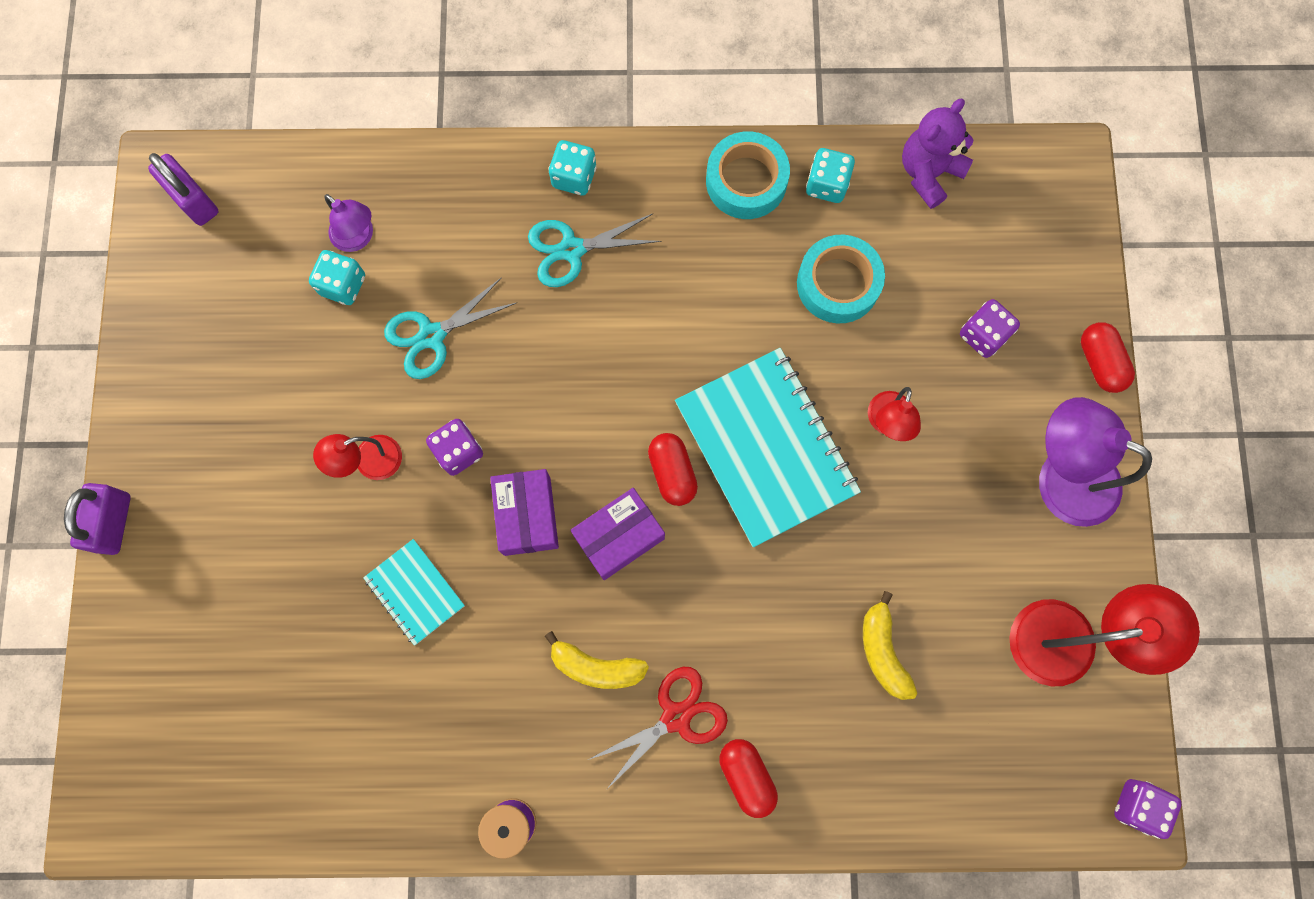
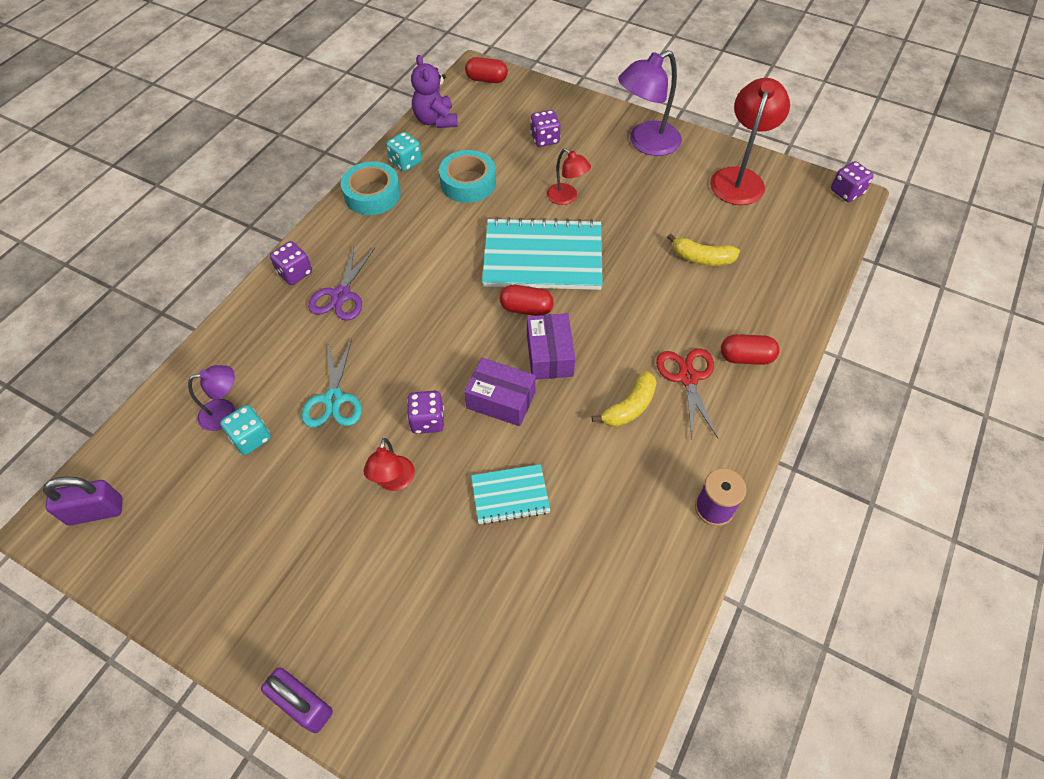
camera: 60 degrees left, 20 degrees down
(572, 249) = (341, 295): turquoise scissors -> purple scissors
(574, 177) = (295, 273): turquoise dice -> purple dice
(1100, 362) = (593, 104): red capsule -> red capsule (486, 79)

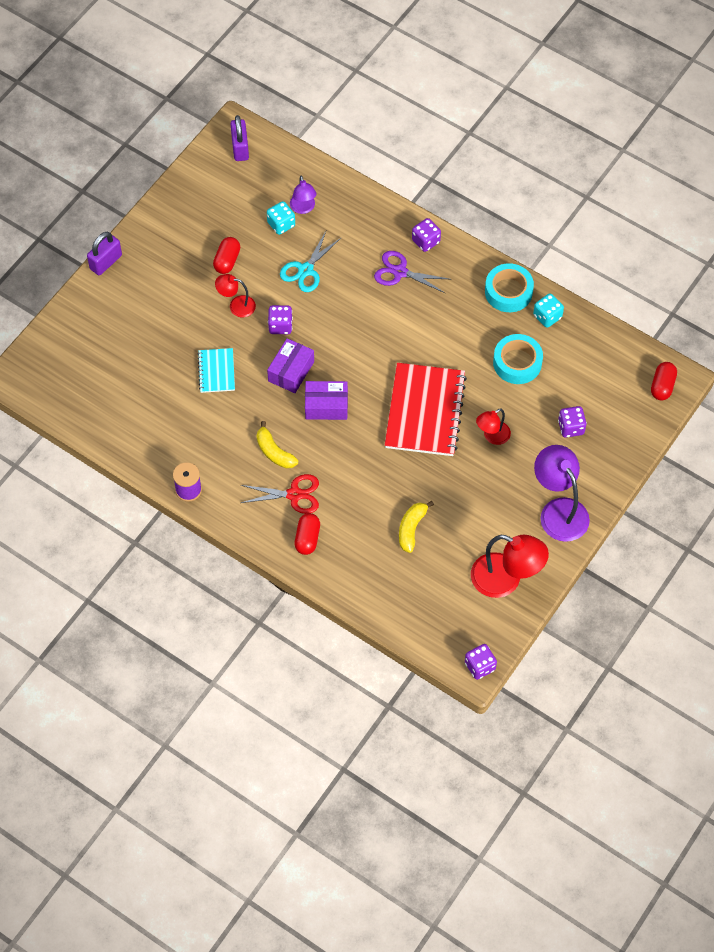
camera: 95 degrees right, 5 degrees up
(333, 399) = (305, 270): turquoise scissors -> turquoise scissors turned 60 degrees counterclockwise
(436, 120) = (603, 341): purple teddy bear -> none
(526, 309) = (372, 394): red capsule -> red capsule (227, 261)
(543, 257) = (425, 411): turquoise notebook -> red notebook

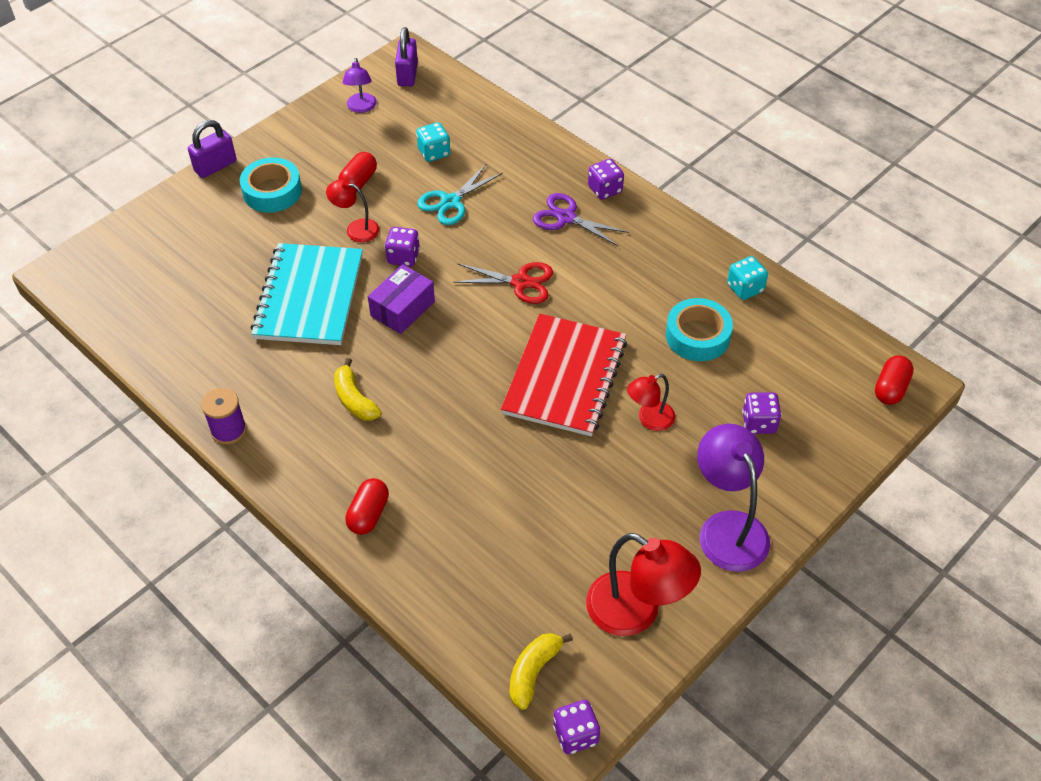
camera: 10 degrees right, 10 degrees down
(216, 371) = (309, 297): turquoise notebook -> turquoise notebook, size x1.99
(294, 495) = (366, 455): red scissors -> red scissors (520, 282)
(303, 208) = (465, 140): purple lamp -> purple lamp (361, 107)
(326, 406) = (437, 354): purple box -> none
(411, 528) = (515, 522): yellow banana -> yellow banana (533, 672)
(508, 292) = (699, 255): turquoise tape -> turquoise tape (272, 191)

